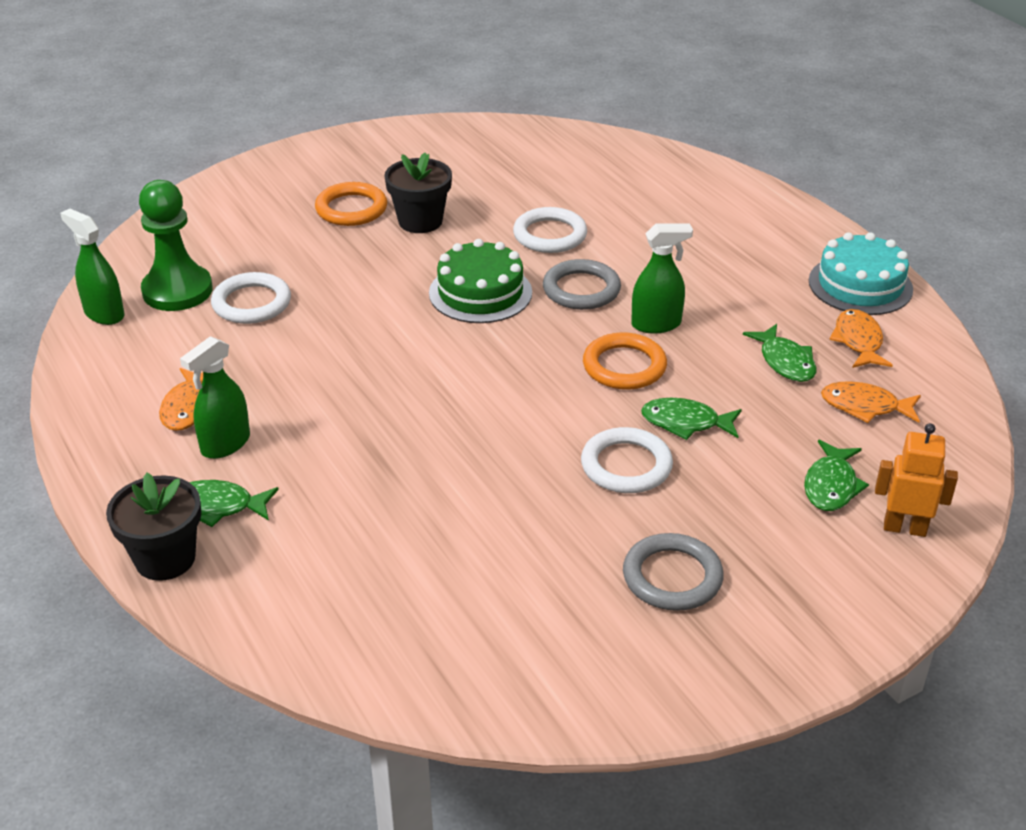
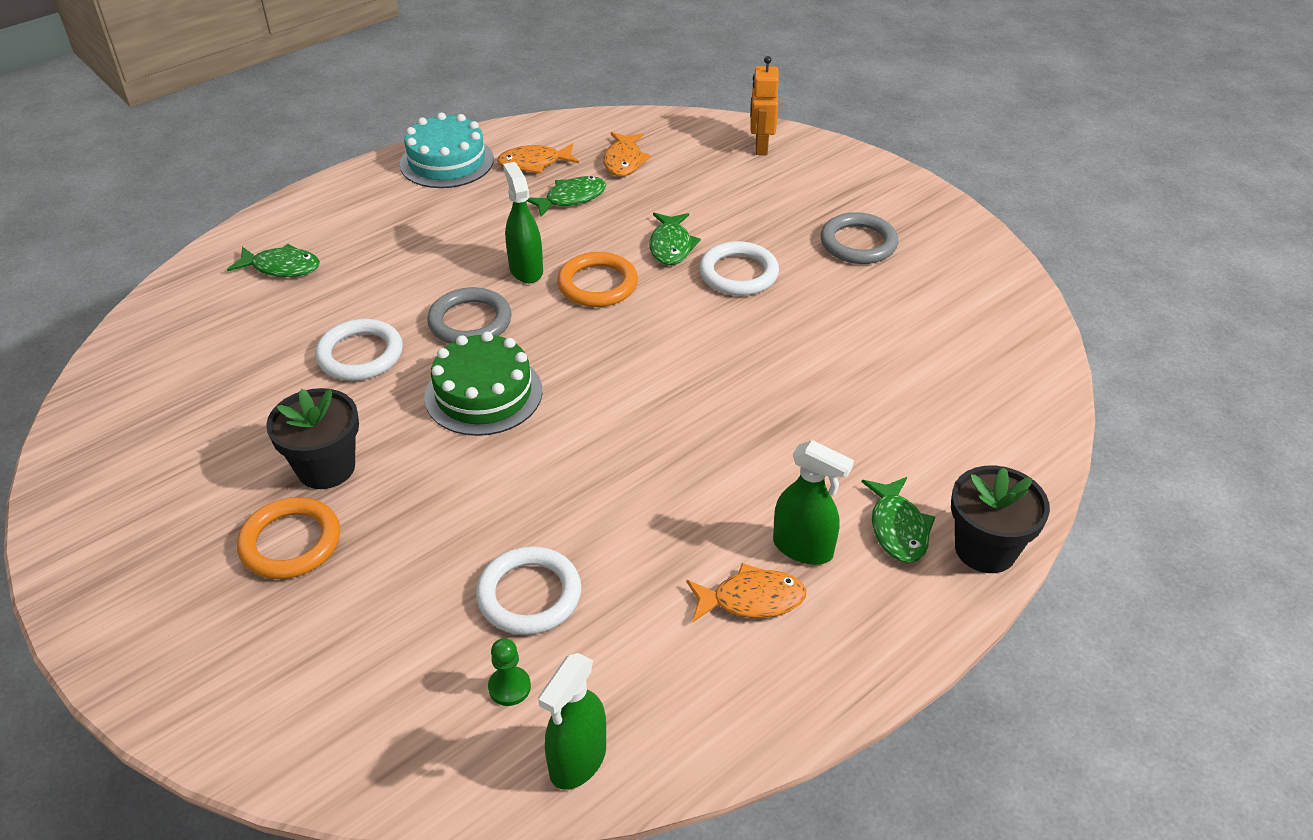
camera: 100 degrees left, 5 degrees up
(177, 291) = (509, 687): green pawn -> green pawn, size x0.43
(831, 485) = (726, 176): green fish -> green fish (281, 267)

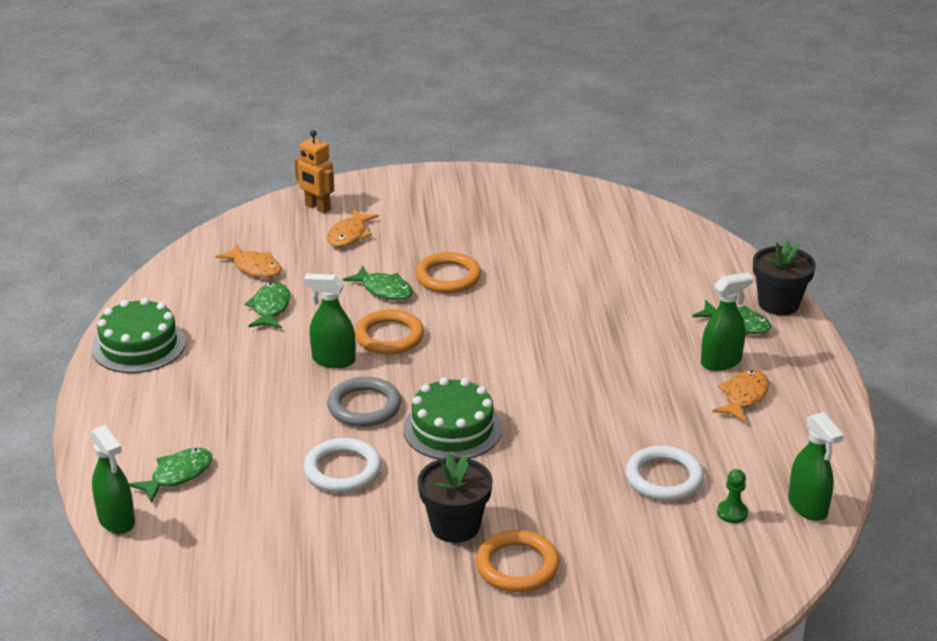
camera: 55 degrees left, 10 degrees down
(198, 266) = (116, 520): none -> green spray bottle
(447, 162) = (139, 345): turquoise cake -> green cake
(534, 163) = (200, 306): orange fish -> orange fish (349, 235)
(738, 273) = (448, 277): white ring -> orange ring
(858, 243) = (473, 220): grey ring -> none

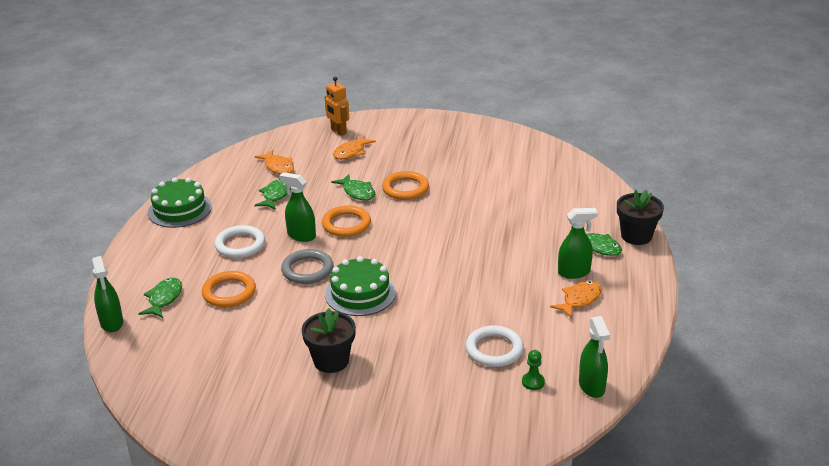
camera: 15 degrees right, 0 degrees up
(177, 475) = (164, 299): green fish -> green fish turned 45 degrees counterclockwise
(342, 470) = (273, 311): white ring -> white ring (240, 245)
(517, 566) = (361, 395): orange ring -> orange ring (229, 292)

